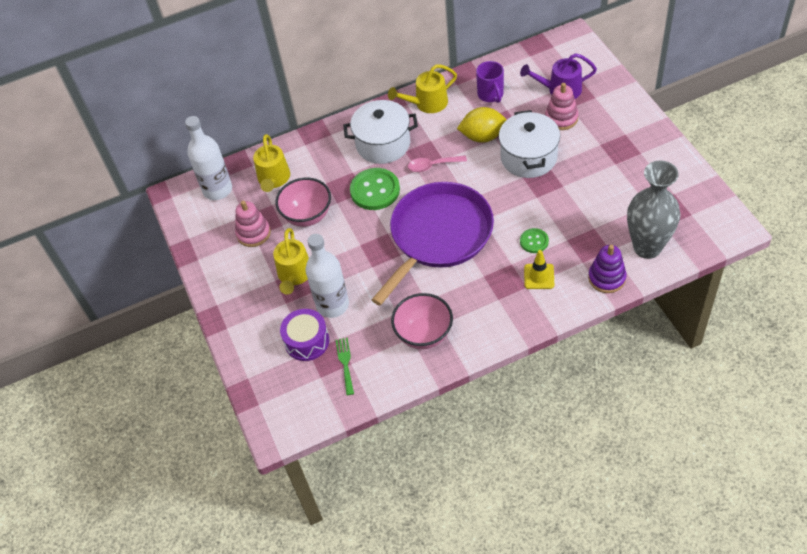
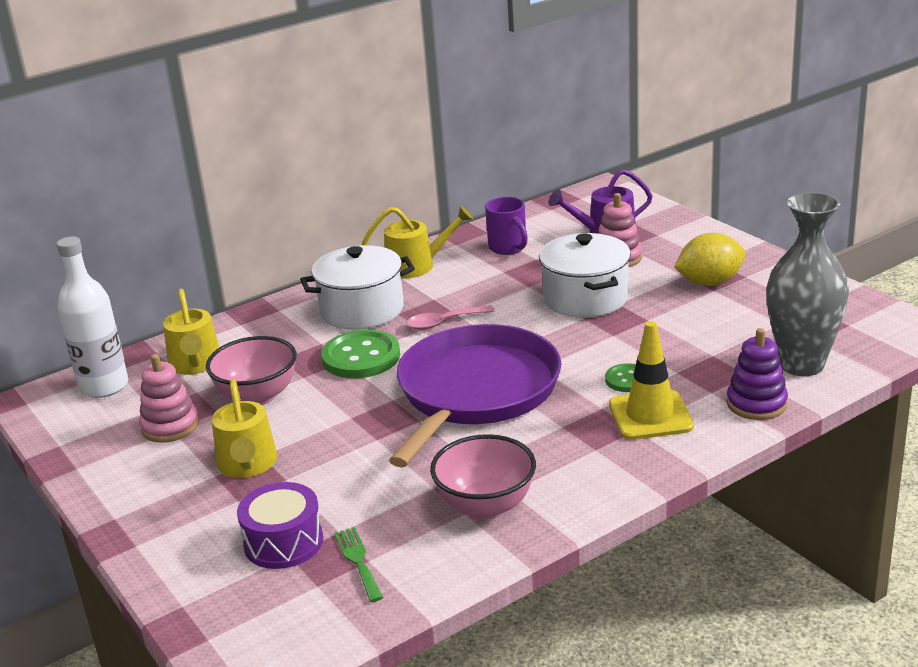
camera: 15 degrees left, 25 degrees down
(332, 305) = (320, 491): white bottle -> none
(427, 103) = (417, 265): yellow watering can -> yellow watering can turned 150 degrees counterclockwise
(483, 136) = (510, 286): yellow lemon -> yellow lemon (709, 283)
(539, 276) = (650, 415): yellow traffic cone -> yellow traffic cone, size x1.53

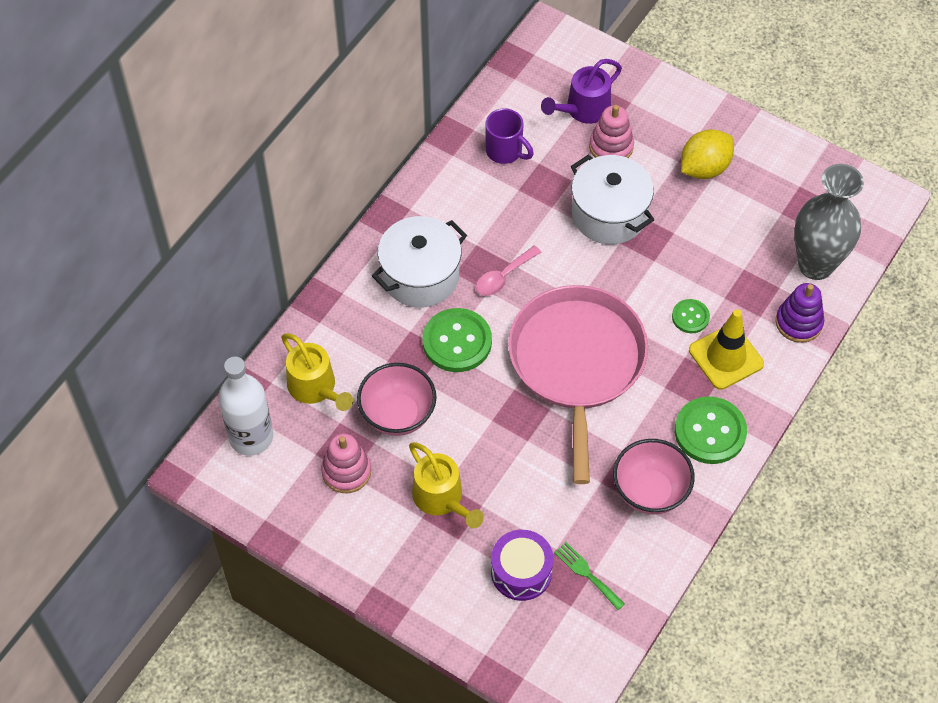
camera: 25 degrees left, 30 degrees up
(417, 265) = (434, 197): yellow watering can -> none
(475, 392) = (577, 363): purple pan -> pink pan
(593, 471) = (710, 432): none -> green button

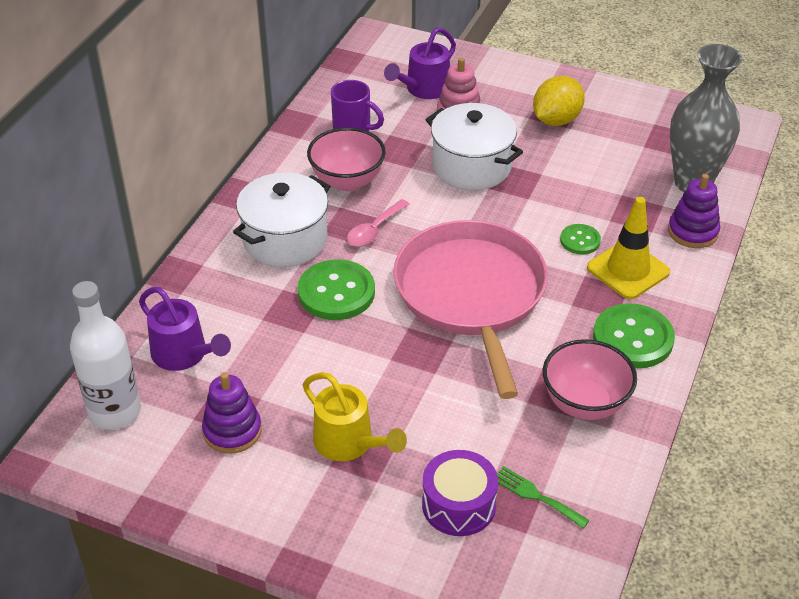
camera: 10 degrees left, 15 degrees down
(315, 388) = (184, 355): yellow watering can -> purple watering can
(346, 471) = (232, 431): pink stacking toy -> purple stacking toy
(398, 415) = (283, 368): pink bowl -> pink bowl (347, 181)

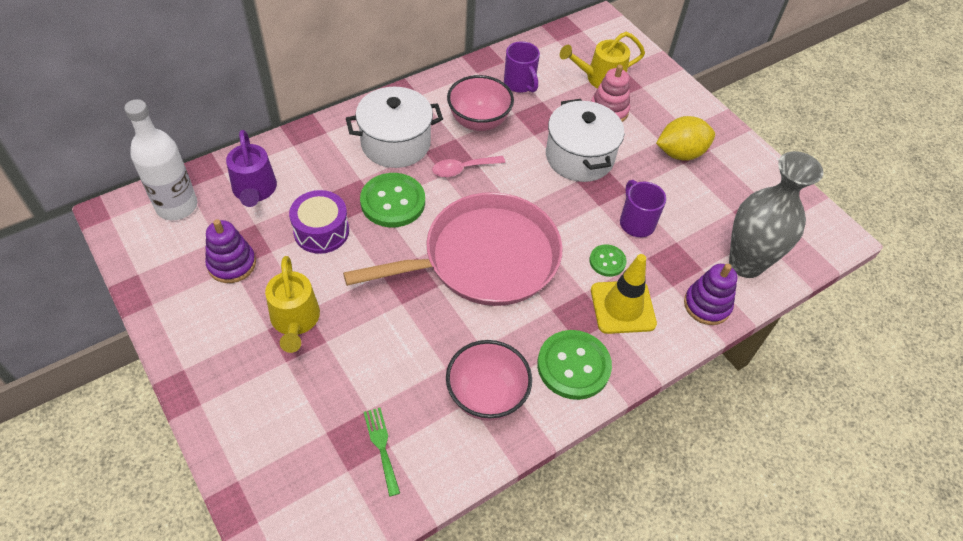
camera: 30 degrees right, 10 degrees up
(423, 89) = (600, 78): purple watering can -> yellow watering can
(458, 505) = (322, 417): purple drum -> purple drum (321, 231)
(471, 295) = (484, 258): pink pan -> pink pan turned 45 degrees clockwise
(574, 196) = (636, 223): none -> purple mug

